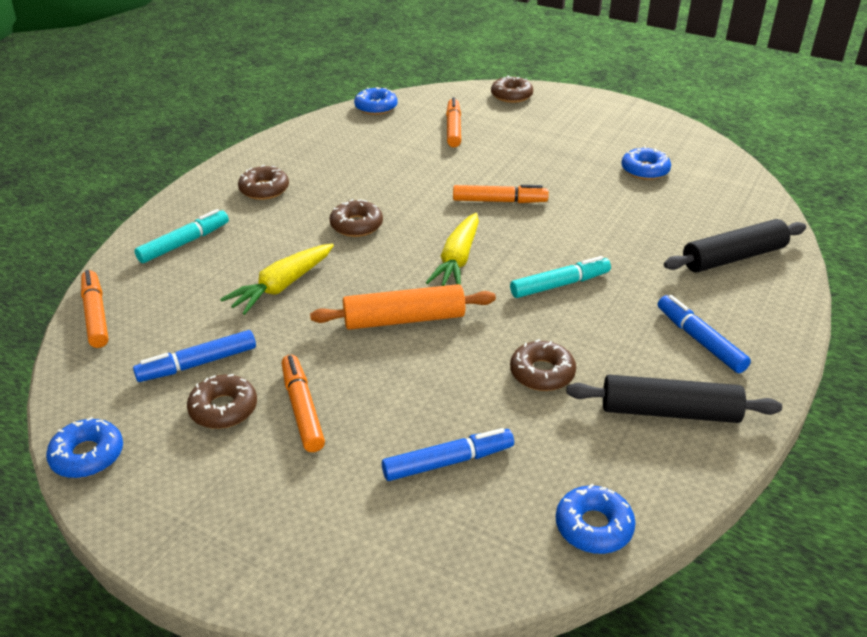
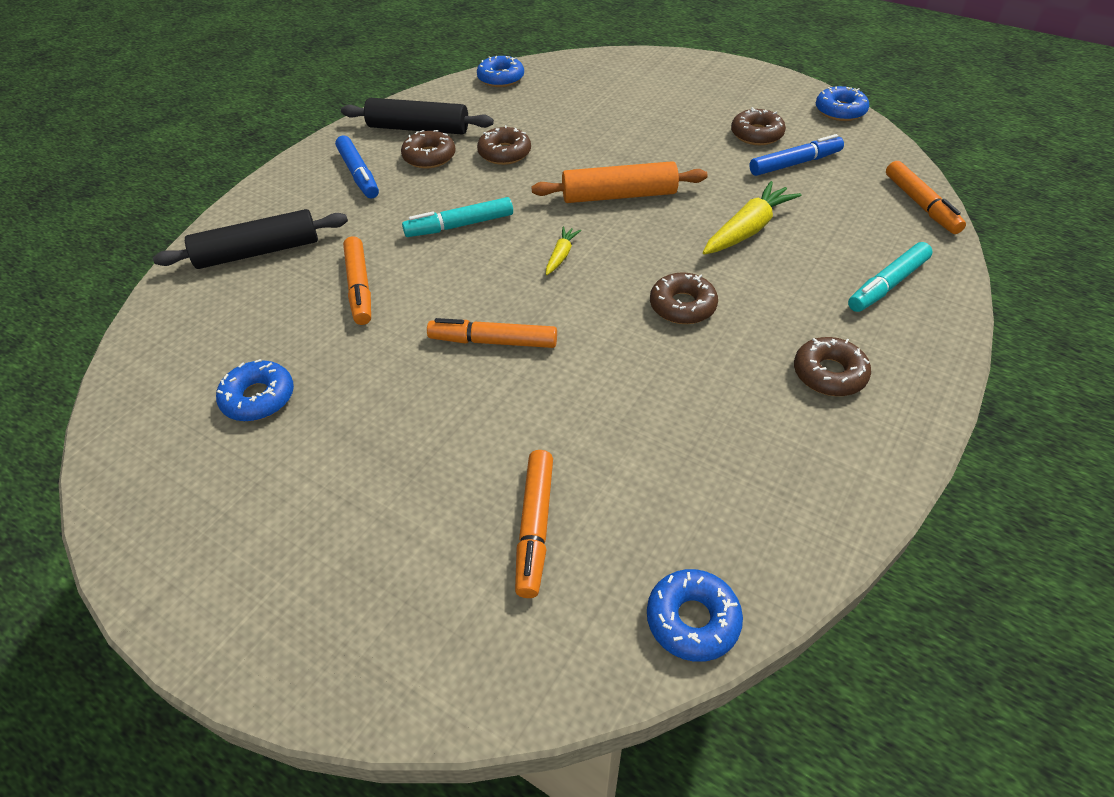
camera: 175 degrees left, 10 degrees up
(302, 409) = (695, 133): orange marker -> orange marker (359, 287)
(447, 462) = (586, 105): blue marker -> none
(457, 260) = (561, 255): yellow carrot -> yellow carrot, size x0.52
(511, 95) = (387, 661): brown donut -> brown donut (429, 157)

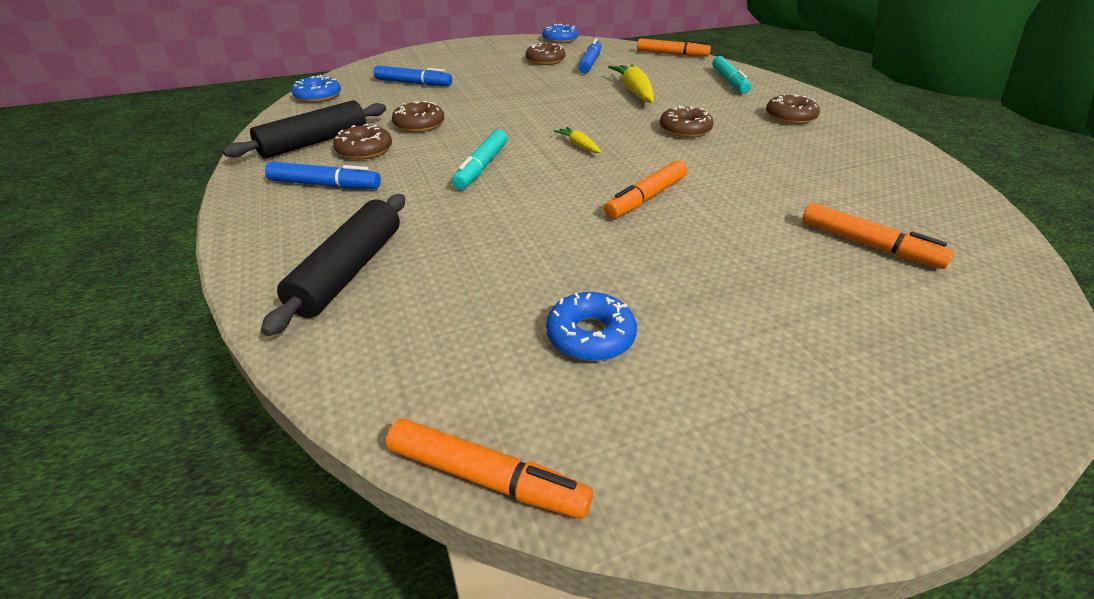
camera: 55 degrees left, 10 degrees down
(359, 287) = (495, 232): orange marker -> orange marker (486, 477)
(587, 101) = (413, 83): none -> blue marker
(619, 195) = (541, 109): orange rolling pin -> none
(692, 620) = (981, 219): blue donut -> none

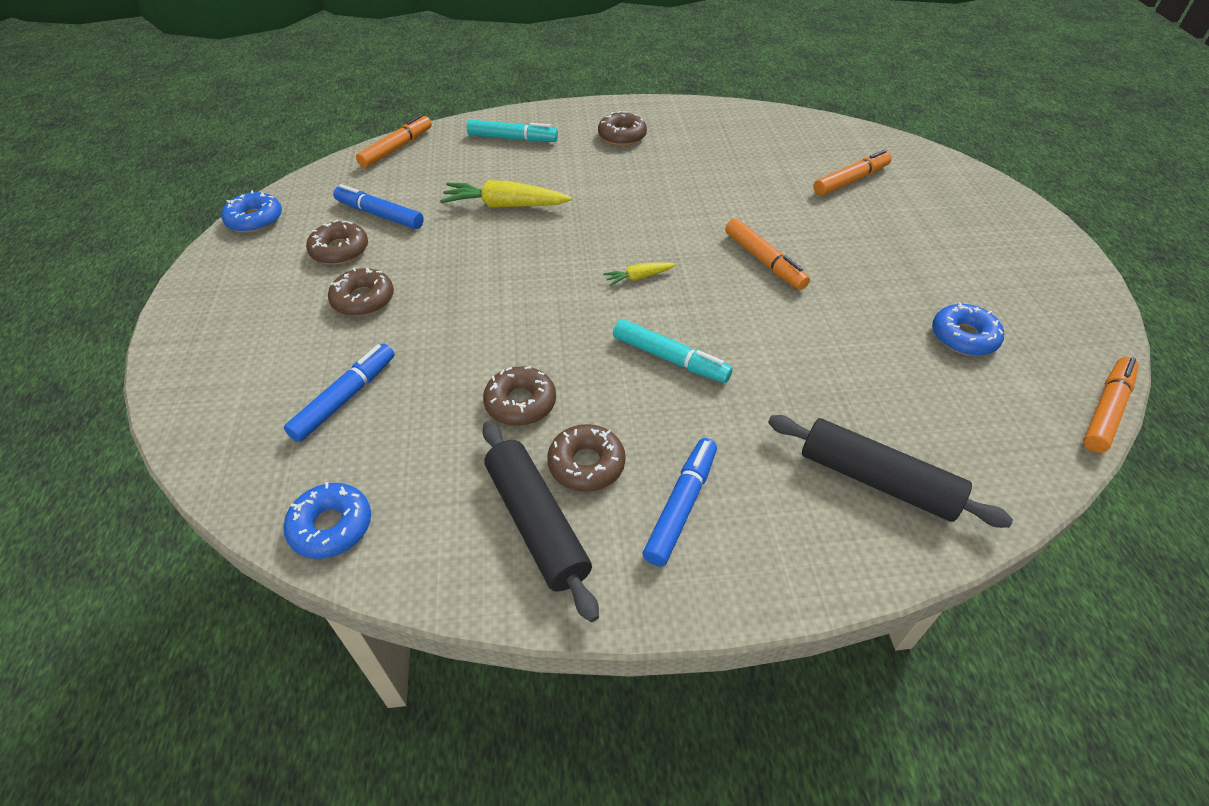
camera: 75 degrees left, 10 degrees up
(685, 130) = (626, 201): brown donut -> brown donut (363, 299)

